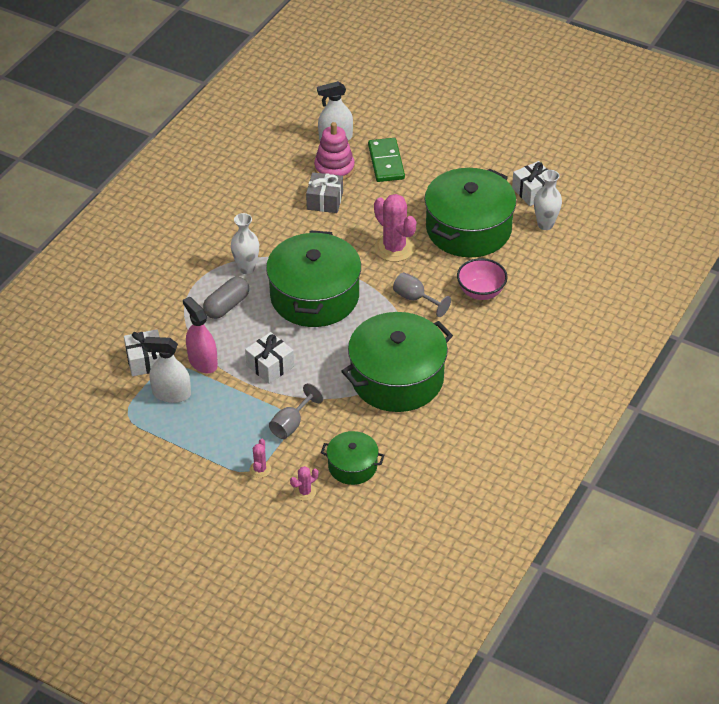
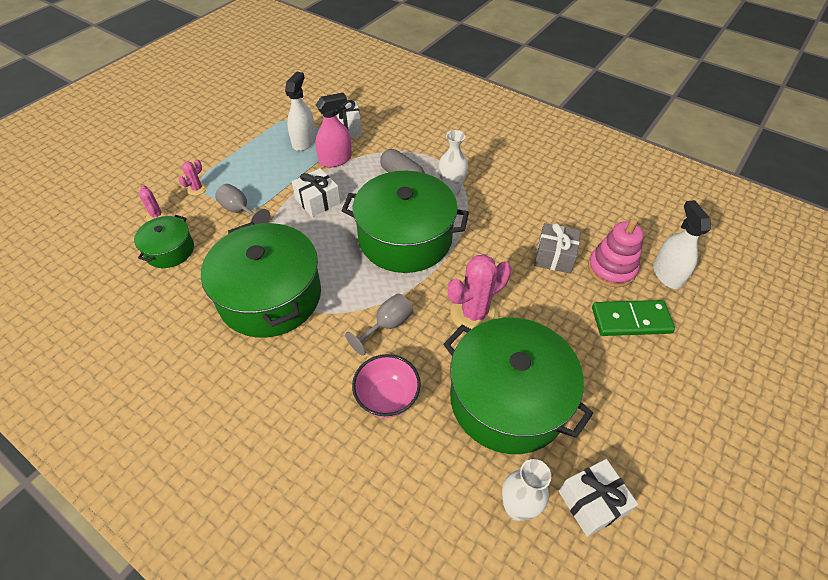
camera: 95 degrees right, 5 degrees up
(260, 469) = (197, 189): pink cactus -> pink cactus turned 75 degrees counterclockwise

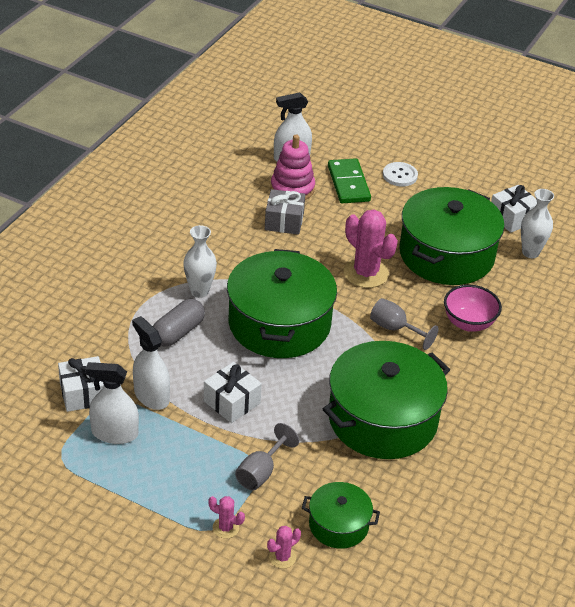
camera: 100 degrees left, 10 degrees down
(335, 160) = (151, 396): pink spray bottle -> white spray bottle
(660, 376) = (400, 175): none -> white button

